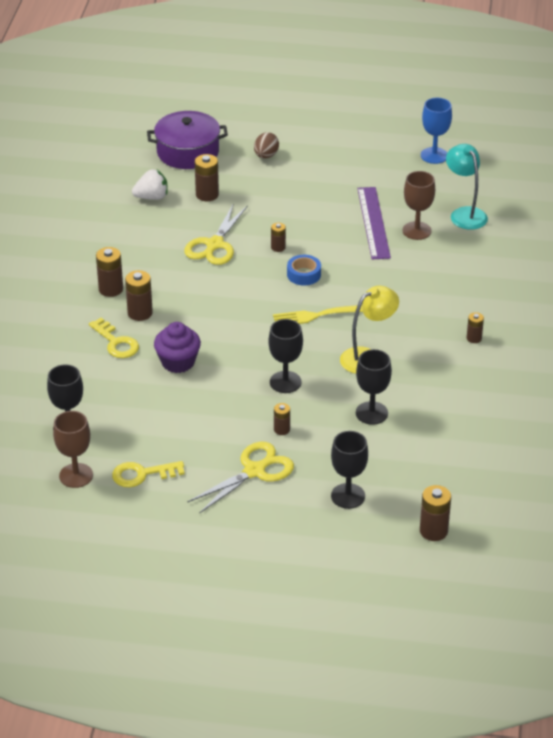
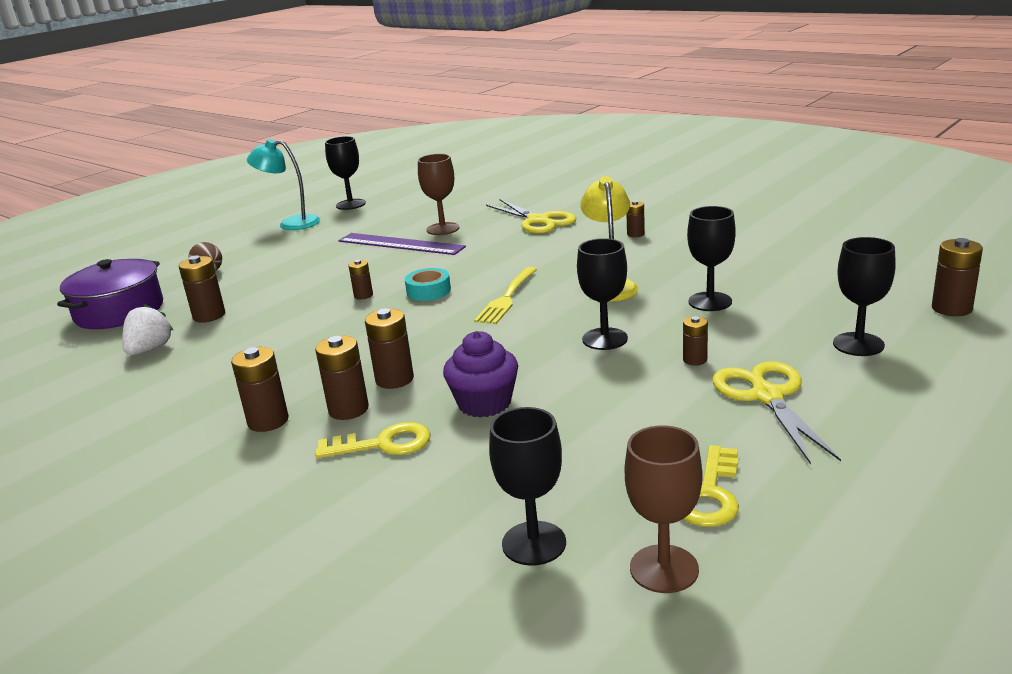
camera: 55 degrees left, 15 degrees down
(181, 315) = (394, 379): none -> brown battery
(214, 244) = (300, 329): yellow scissors -> yellow scissors (538, 221)
(304, 274) = (428, 291): blue tape -> turquoise tape
(434, 155) = (350, 204): blue goblet -> black goblet
(464, 214) = (450, 207): turquoise lamp -> turquoise lamp (291, 223)

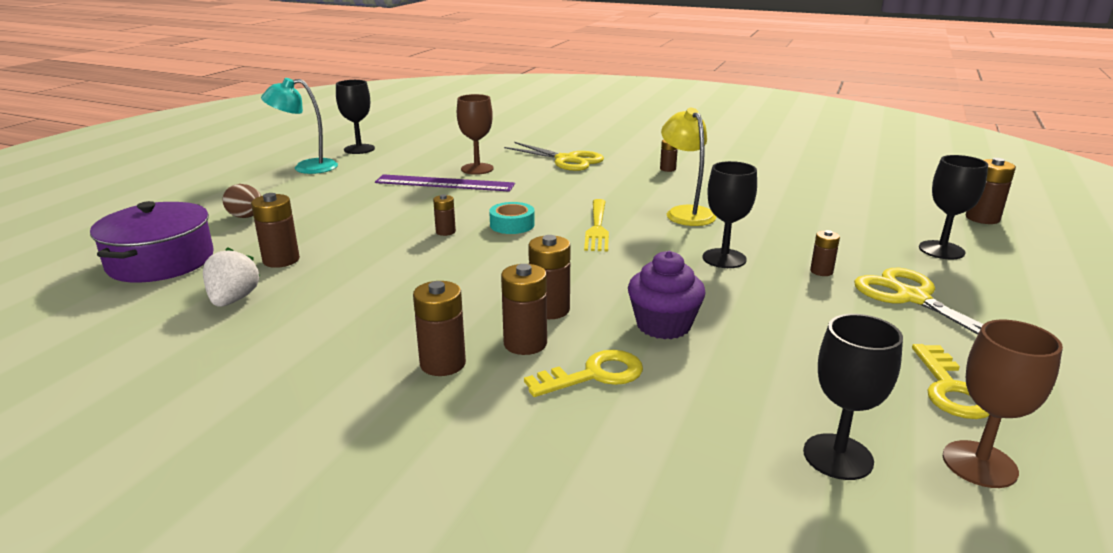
camera: 20 degrees left, 0 degrees up
(710, 302) = (786, 222): black goblet -> none

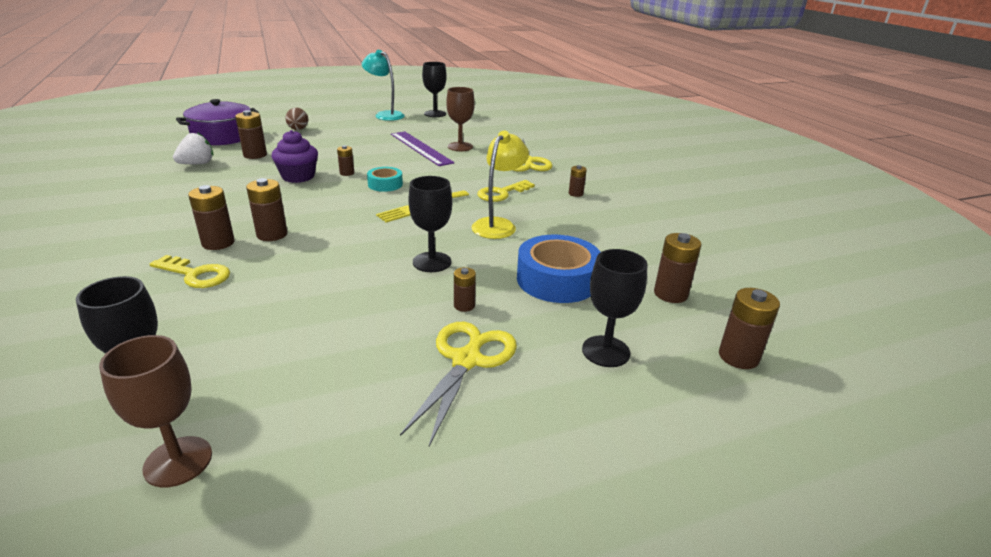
camera: 45 degrees right, 5 degrees up
(443, 364) = (172, 231): brown battery -> brown battery (670, 294)
(663, 325) = (289, 274): purple cupcake -> purple cupcake (298, 177)
(816, 227) = (557, 279): none -> blue tape
(950, 388) = (301, 419): yellow key -> yellow key (502, 193)

